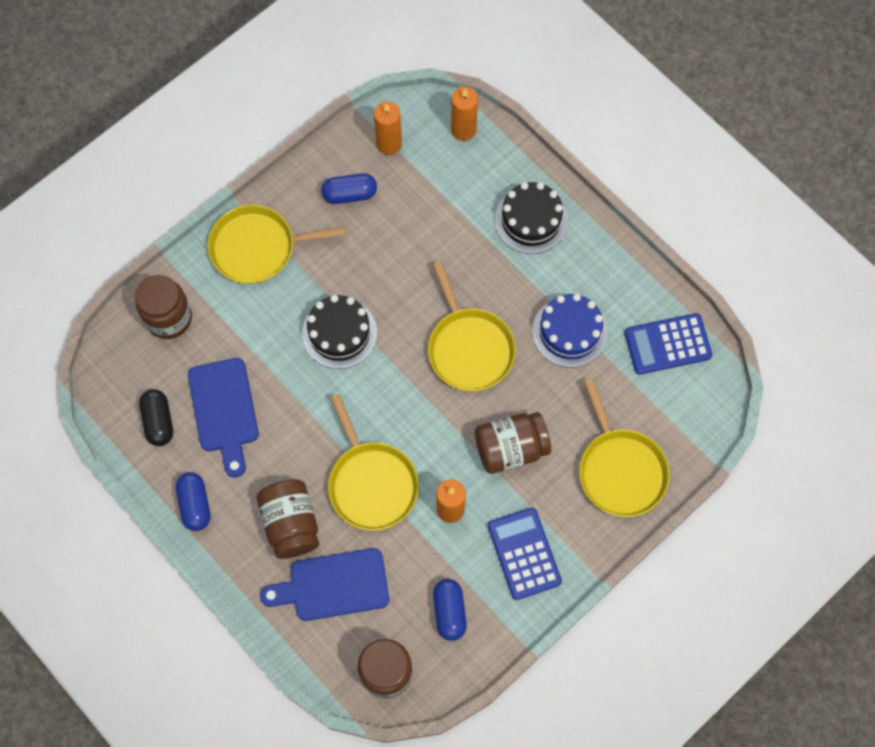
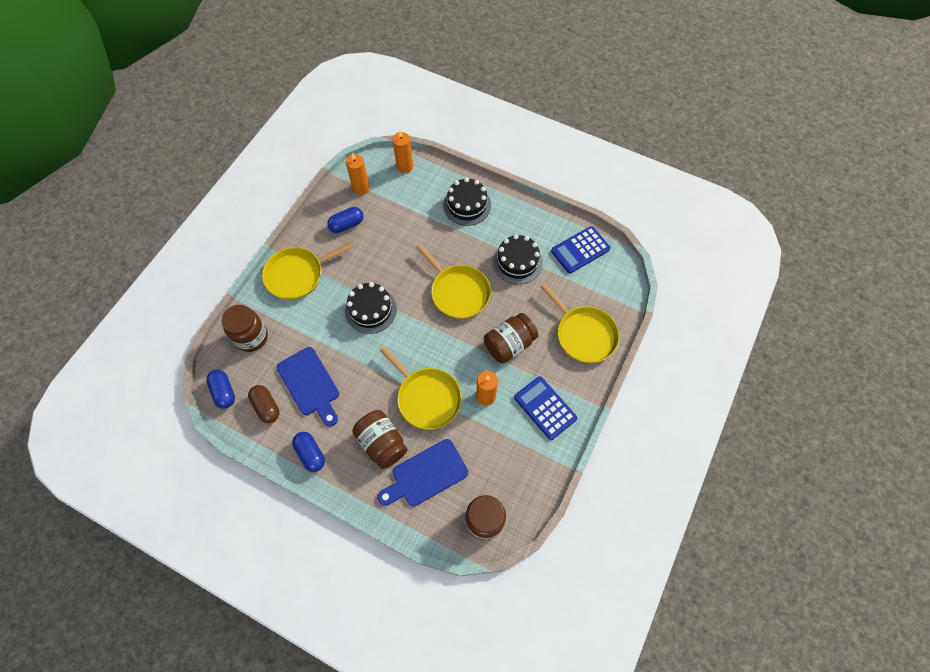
camera: 20 degrees left, 5 degrees down
(159, 421) = (266, 407): black capsule -> brown capsule
(449, 612) = (511, 463): blue capsule -> blue capsule (224, 392)
(569, 332) = (517, 262): blue cake -> black cake

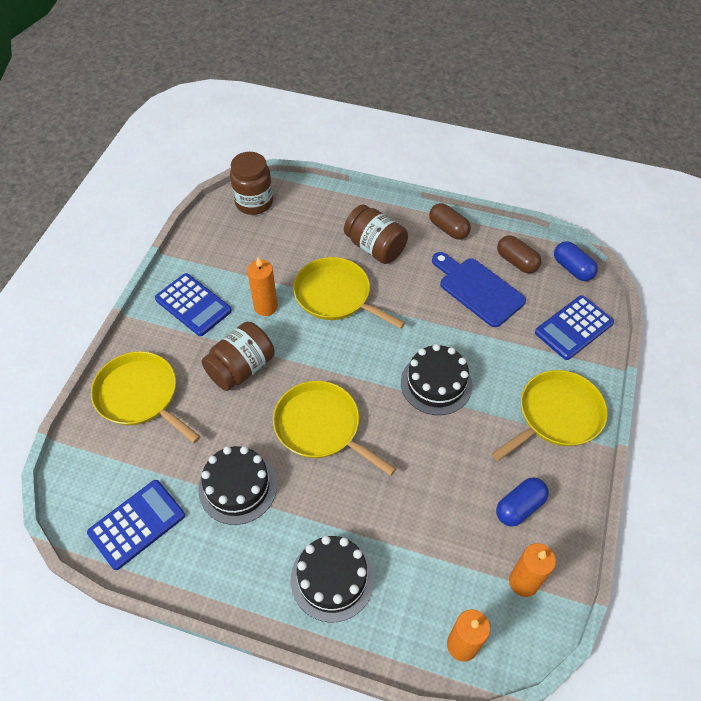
camera: 170 degrees right, 10 degrees down
(252, 337) = (574, 328): brown jar -> blue calculator
(310, 454) = (448, 229): blue capsule -> brown capsule
(426, 474) = (321, 228): blue cutting board -> none

